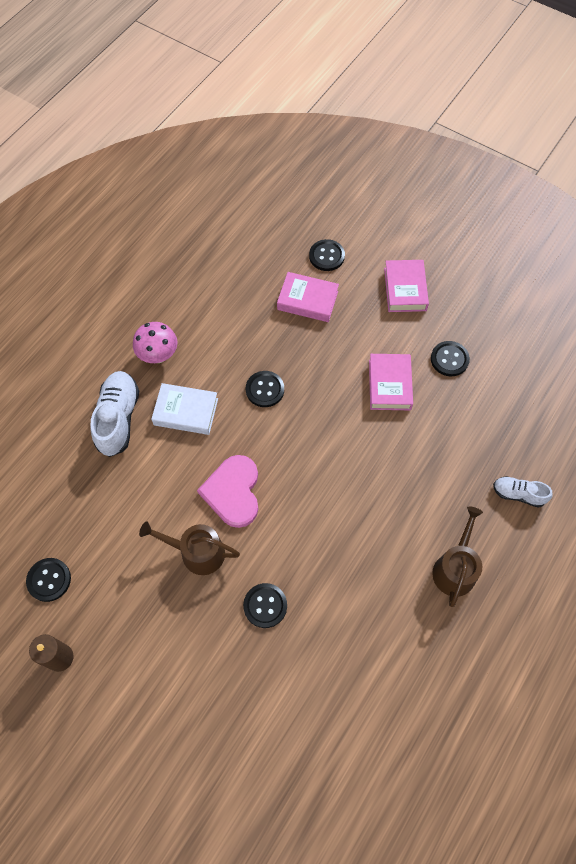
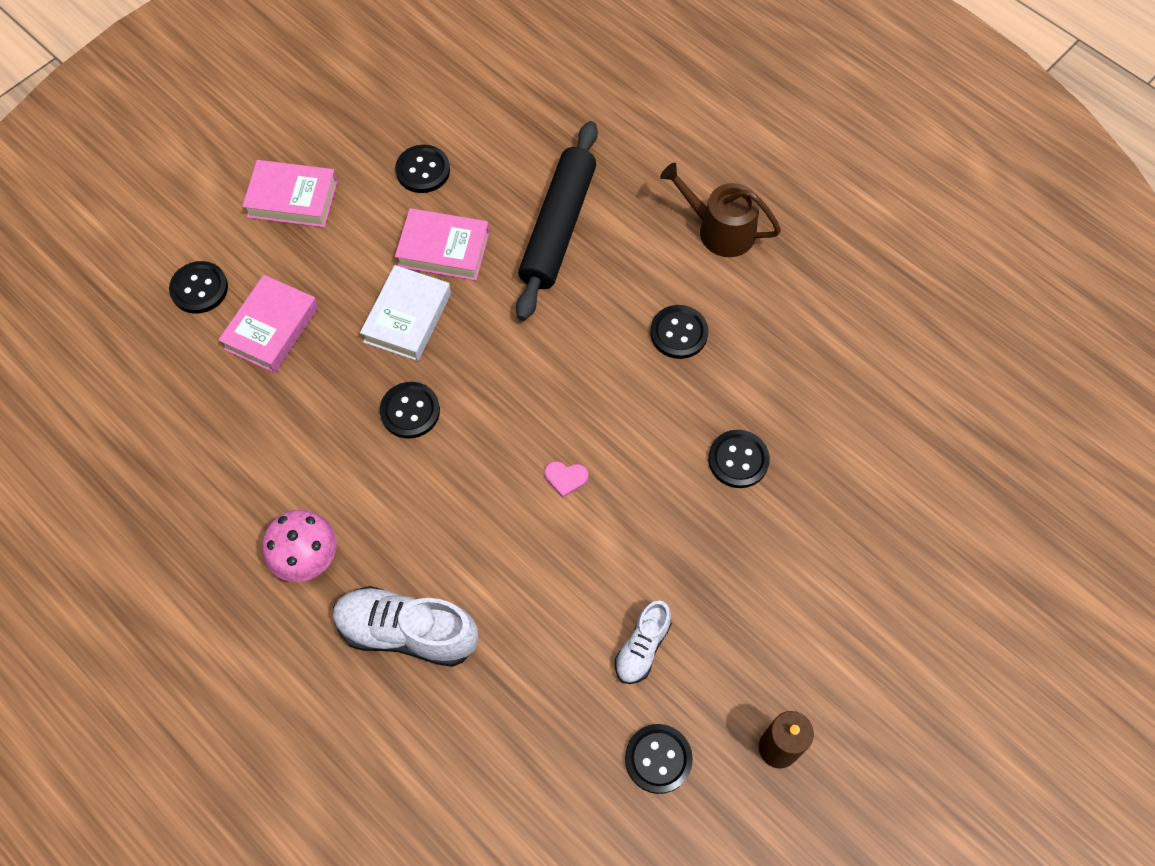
camera: 80 degrees left, 0 degrees up
(186, 412) = (419, 528): white book -> white book (407, 317)
(197, 552) = (649, 539): brown watering can -> none
(233, 492) = (565, 478): pink heart -> pink heart, size x0.41
(359, 550) = (679, 333): none -> black button
(426, 454) = (558, 227): none -> black rolling pin
(518, 494) = (634, 140): white shoe -> white shoe (642, 647)

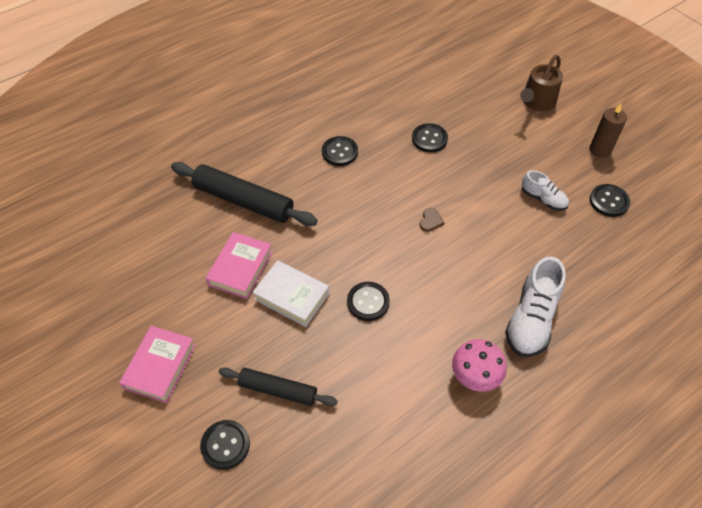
camera: 80 degrees left, 10 degrees down
(271, 328) = (278, 390): pink book -> black rolling pin
(423, 170) = (167, 274): black button -> none
(565, 478) = (430, 221): pink heart -> brown heart
(720, 230) = (272, 122): brown watering can -> brown watering can (537, 102)

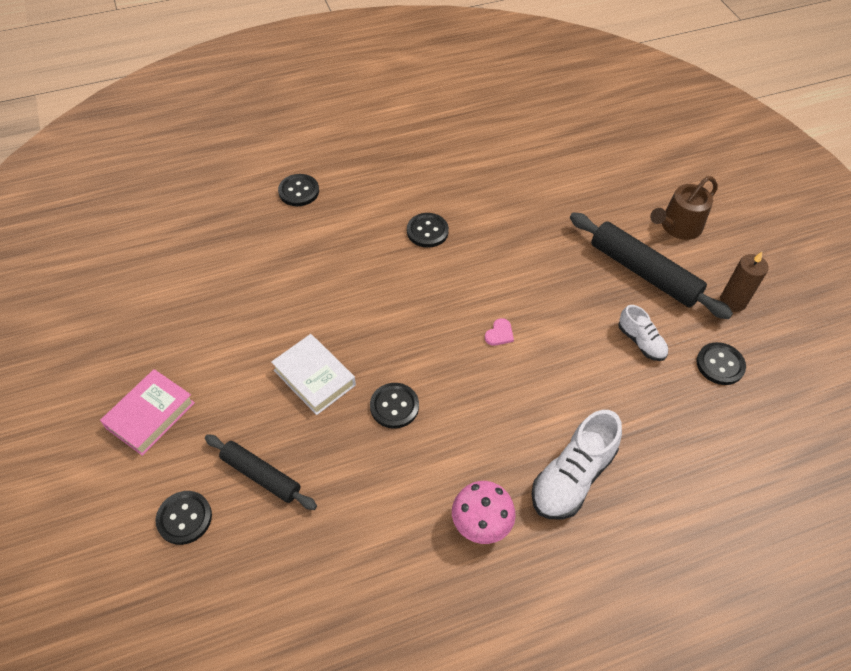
camera: 15 degrees right, 0 degrees up
(240, 268) = (272, 333): pink book -> none
(244, 201) = (303, 260): black rolling pin -> black rolling pin (643, 272)
(429, 139) = (534, 240): black button -> black button (299, 191)
(430, 221) = (499, 334): brown heart -> pink heart

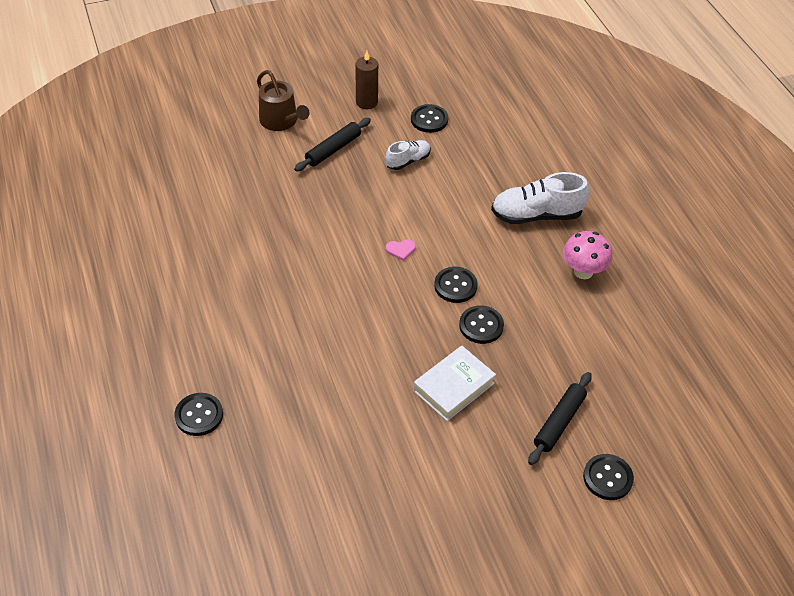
camera: 90 degrees left, 5 degrees down
(150, 415) = (505, 524): pink book -> none
(427, 231) = (272, 298): black button -> black button (455, 286)
(499, 334) = (401, 250): pink heart -> pink heart turned 135 degrees clockwise
(572, 477) = (536, 215): white shoe -> white shoe turned 135 degrees clockwise
(643, 272) = (333, 149): black rolling pin -> black rolling pin, size x0.62

